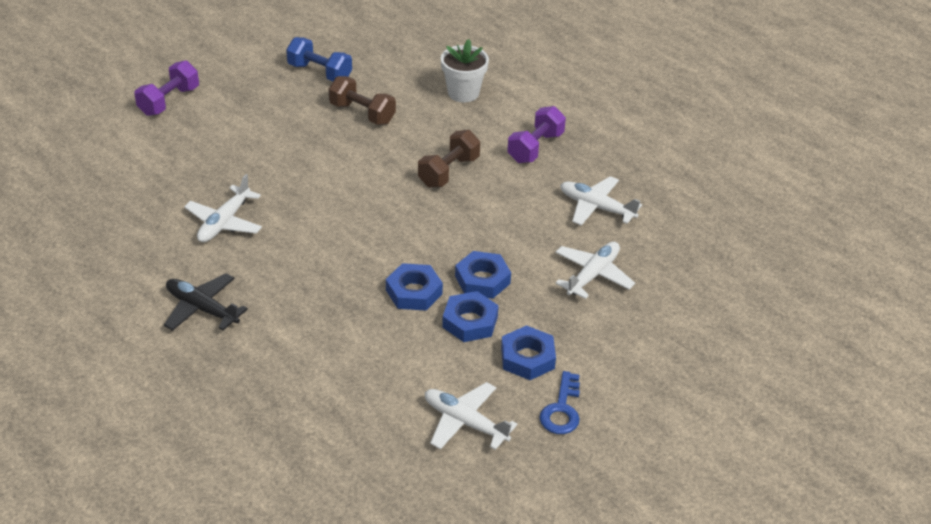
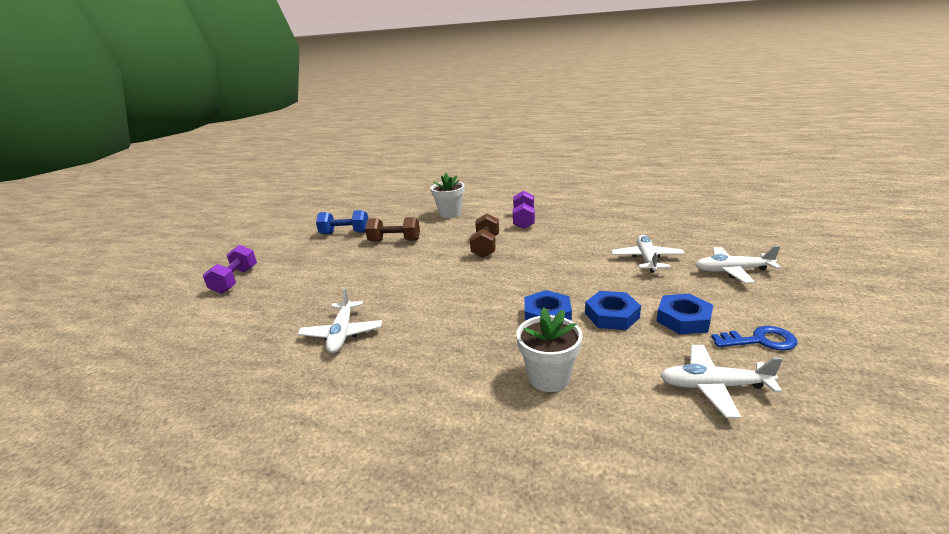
camera: 25 degrees left, 15 degrees down
(202, 308) = (375, 408): black plane -> none
(350, 350) = (549, 377): none -> white flower pot
(482, 280) = (584, 289): blue nut -> none
(562, 410) = (760, 340): blue key -> blue key turned 75 degrees counterclockwise
(596, 207) = (597, 231): white plane -> white plane (732, 271)

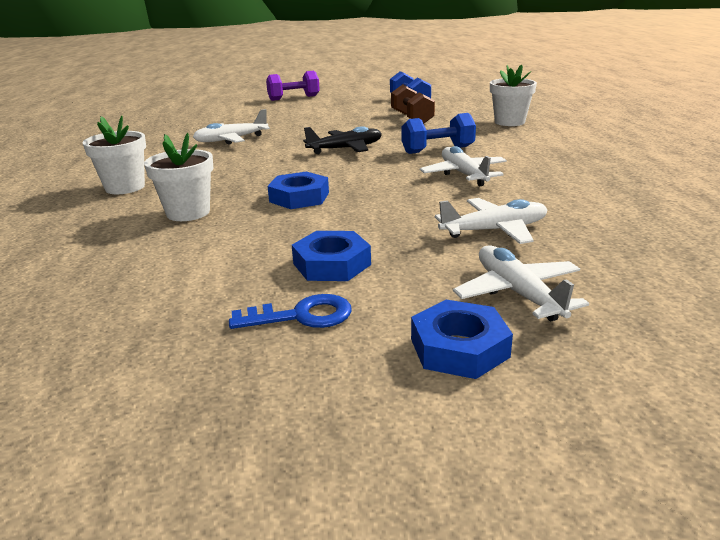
camera: 65 degrees right, 0 degrees up
(438, 420) = (125, 187): none -> white flower pot
(444, 279) = (346, 149): none -> black plane
(486, 246) = (437, 150): brown dumbbell -> blue dumbbell
(524, 220) = (539, 153): purple dumbbell -> none
(612, 315) = (317, 225): blue nut -> blue nut (459, 348)
(713, 386) = (189, 287): white plane -> white plane (463, 174)
(760, 340) = (302, 316): blue key -> blue key turned 75 degrees counterclockwise

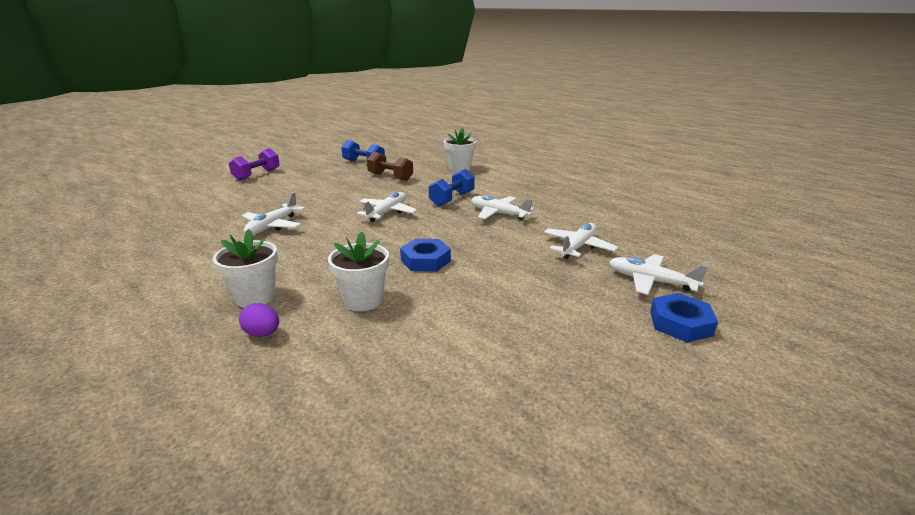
camera: 40 degrees left, 0 degrees up
(84, 213) = (262, 333): none -> purple egg
(302, 316) = (582, 342): blue key -> none
(332, 264) = (536, 301): blue nut -> none
(346, 149) = (387, 212): black plane -> white plane

